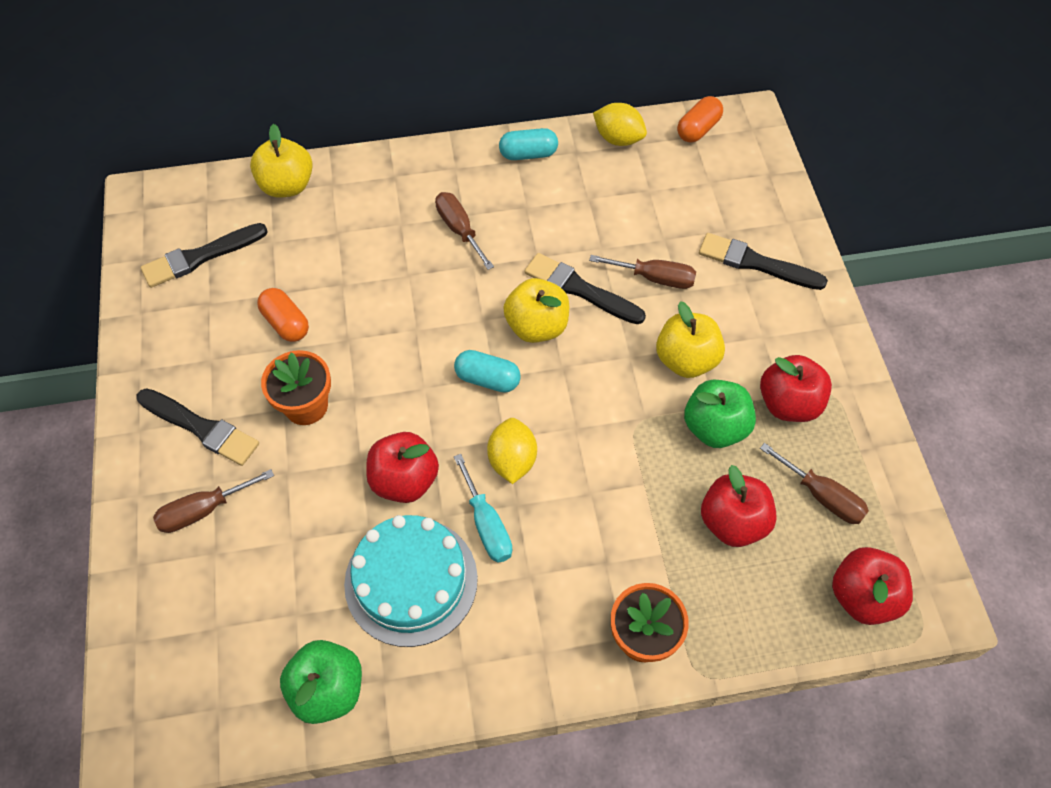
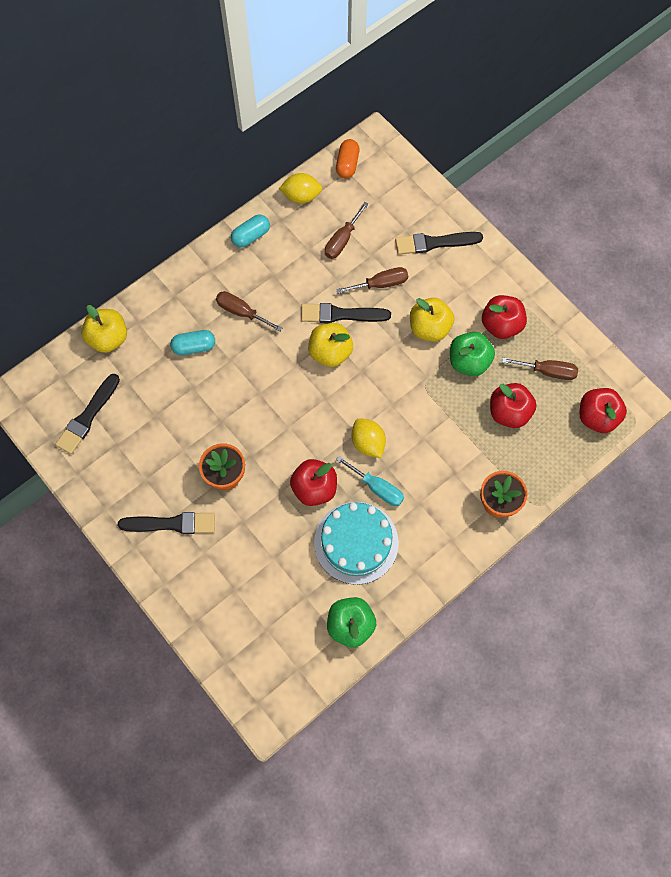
camera: 30 degrees left, 10 degrees up
(203, 510) = (210, 570): brown screwdriver -> brown screwdriver (342, 240)
(286, 323) = (175, 431): orange capsule -> none
(487, 379) = (322, 401): turquoise capsule -> turquoise capsule (194, 347)

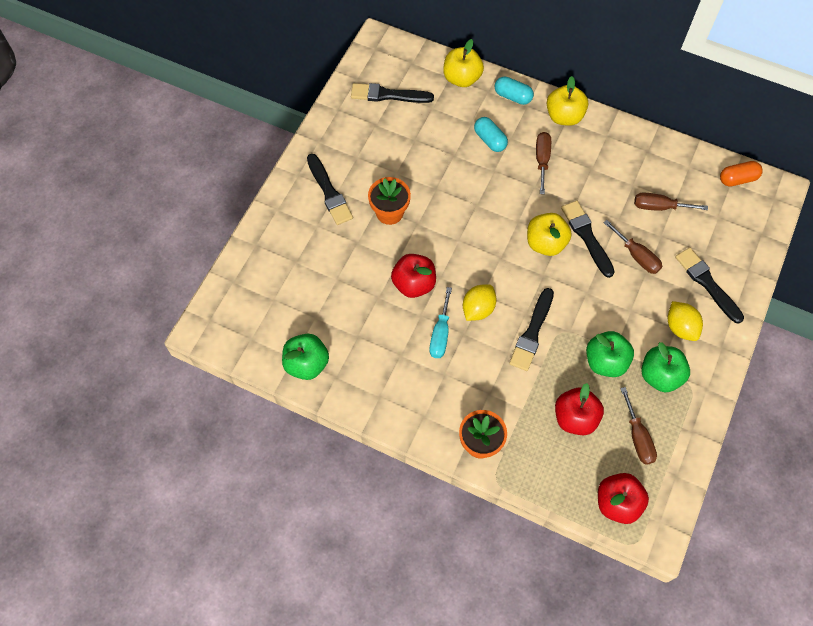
camera: 65 degrees right, 5 degrees down
(251, 236) = (617, 136): turquoise capsule -> turquoise capsule (512, 96)
(301, 196) = (680, 157): yellow lemon -> yellow lemon (680, 327)
(356, 542) = (382, 337): turquoise cake -> none
(413, 408) = (532, 332): none -> black brush
(429, 328) = (618, 314): yellow apple -> yellow apple (564, 116)
(501, 325) = (660, 375): red apple -> green apple

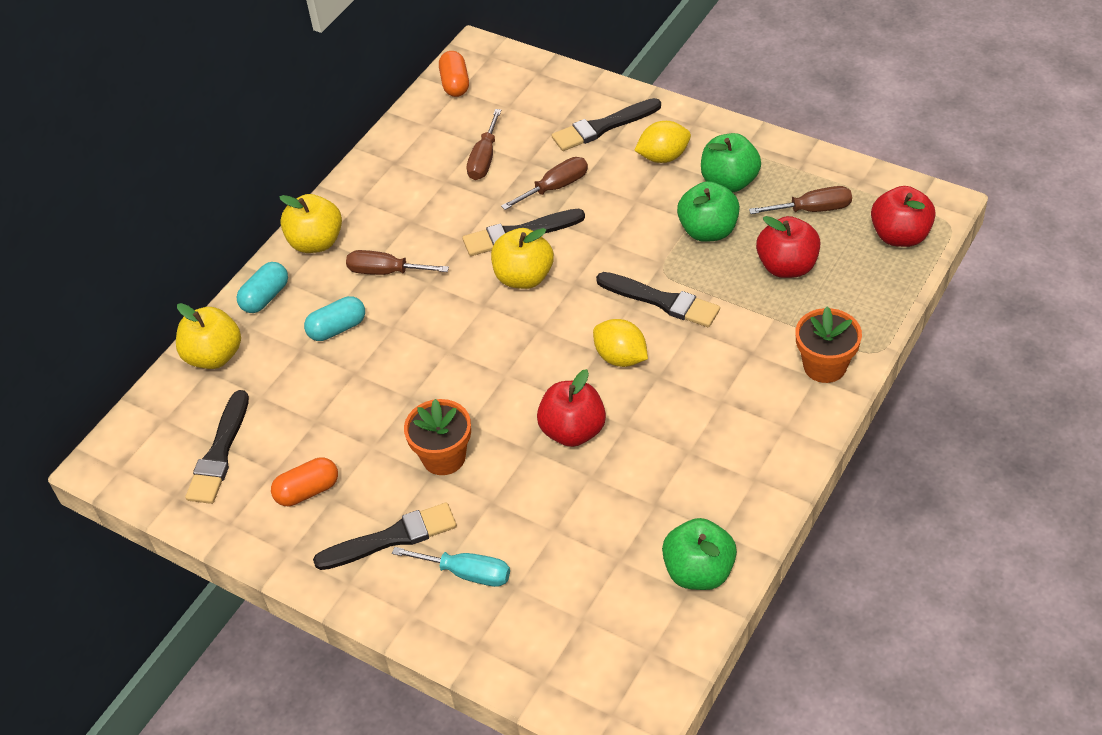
camera: 80 degrees left, 15 degrees down
(362, 144) = (307, 491): none -> orange capsule
(440, 334) = (657, 402): turquoise screwdriver -> turquoise screwdriver (467, 573)

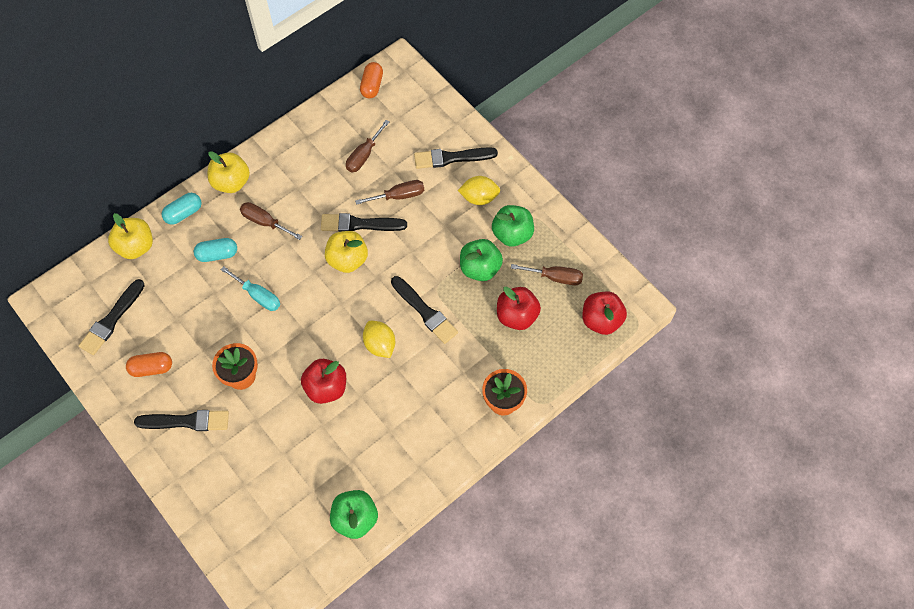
camera: 15 degrees right, 15 degrees up
(467, 573) = (219, 464): turquoise screwdriver -> turquoise screwdriver (258, 295)

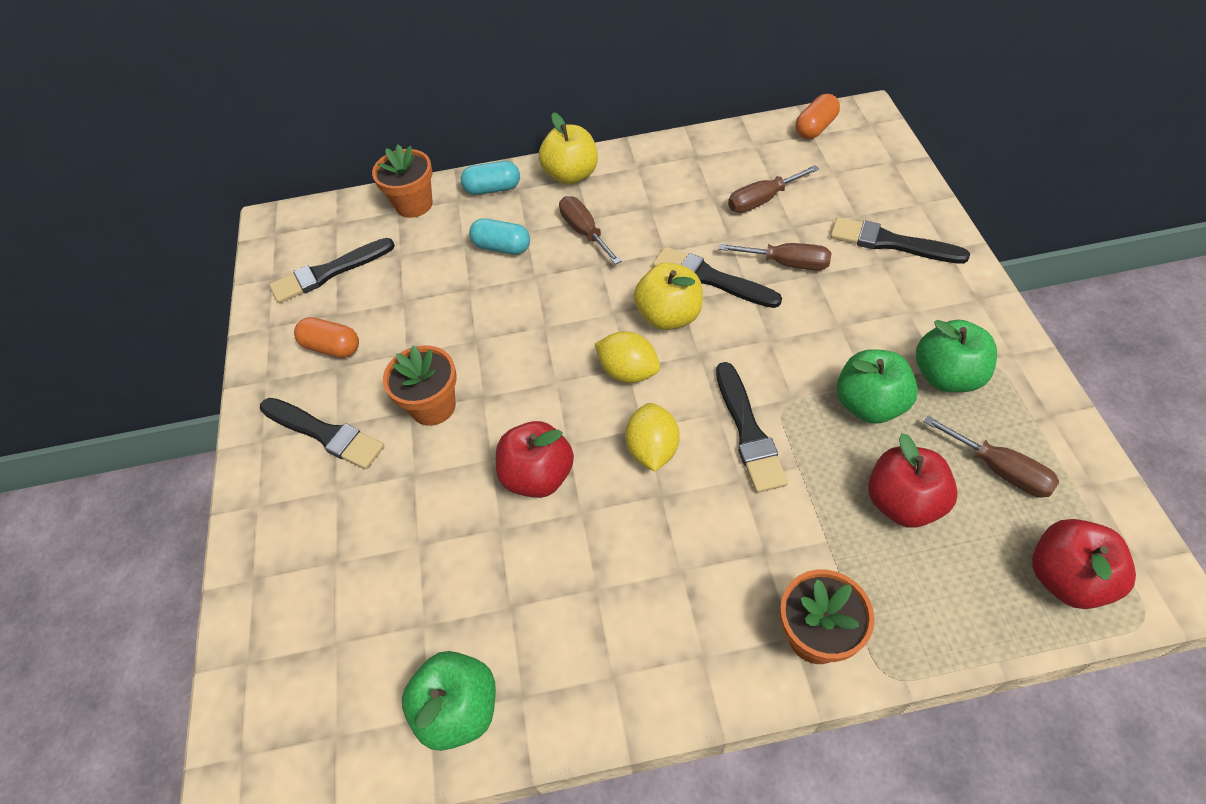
camera: 35 degrees right, 10 degrees down
(136, 246) = (414, 204): yellow apple -> orange flower pot
(258, 295) = (521, 314): turquoise screwdriver -> none
(479, 197) = (912, 307): yellow lemon -> yellow lemon (628, 372)

